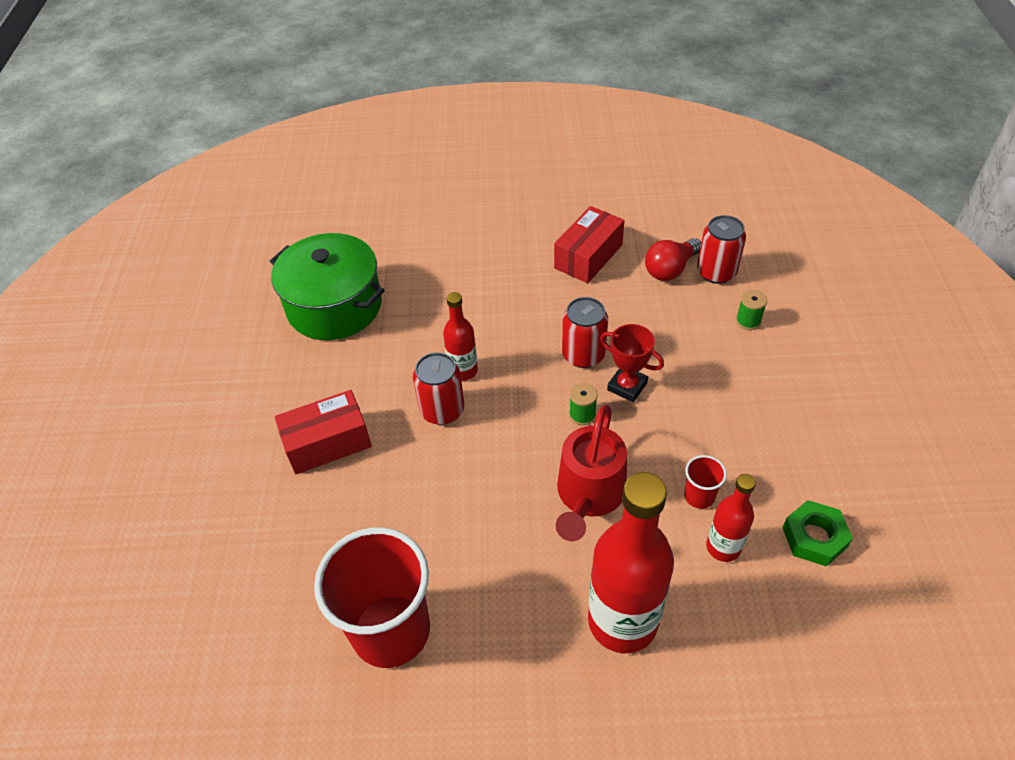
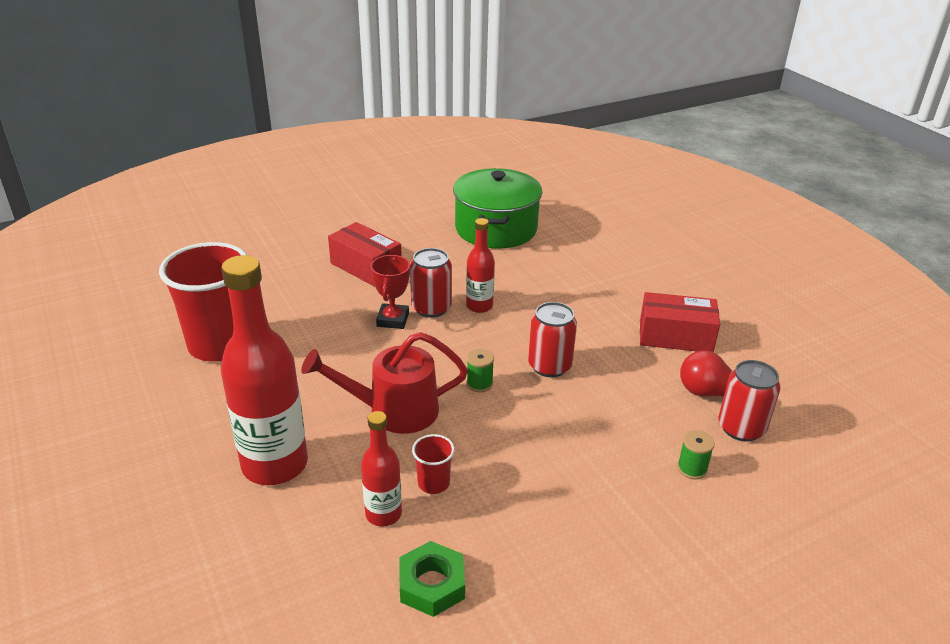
camera: 60 degrees right, 15 degrees down
(627, 386) = (533, 402): red trophy -> red trophy (392, 320)

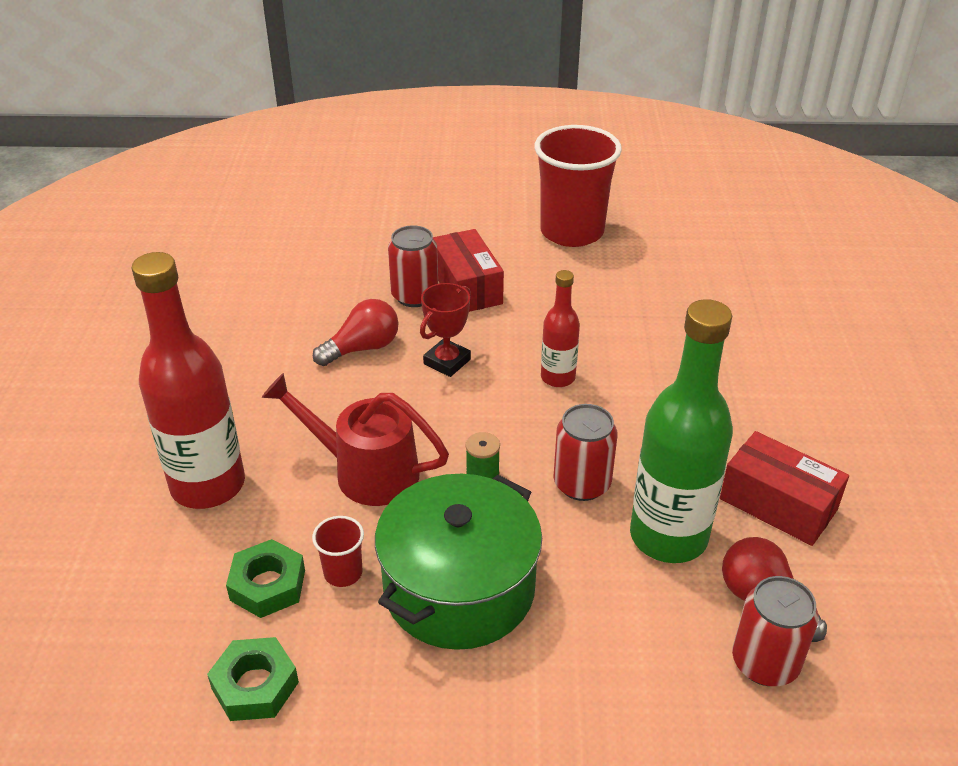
camera: 30 degrees right, 5 degrees up
(220, 345) = (254, 331): red cup -> red cup (572, 232)
(320, 330) = (362, 348): none -> red light bulb
(383, 514) = (268, 585): red bottle -> green nut
(431, 308) = (500, 361): red can -> red can (415, 296)
(496, 228) = (657, 282): green pot -> green pot (459, 588)
(628, 378) = (668, 537): none -> green bottle
(692, 468) = (653, 687): green spool -> none

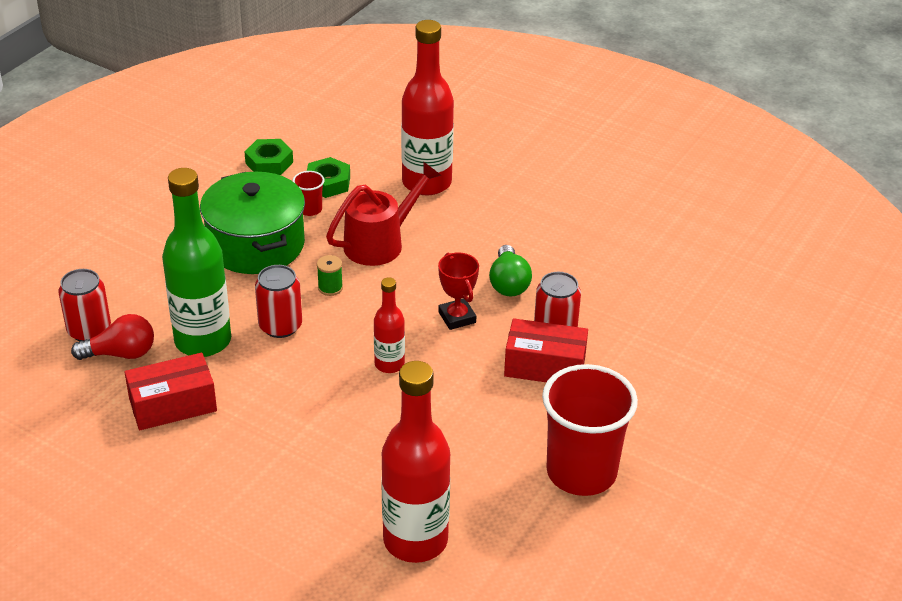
camera: 120 degrees right, 0 degrees up
(362, 348) = (508, 283): red light bulb -> green light bulb
(733, 282) = (415, 540): none -> red bottle

